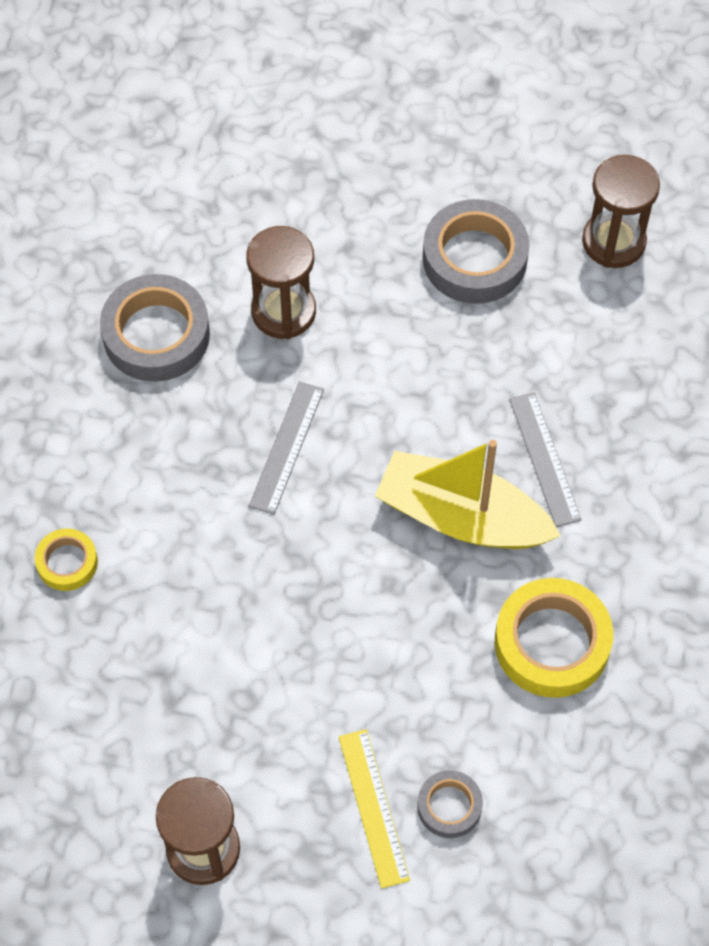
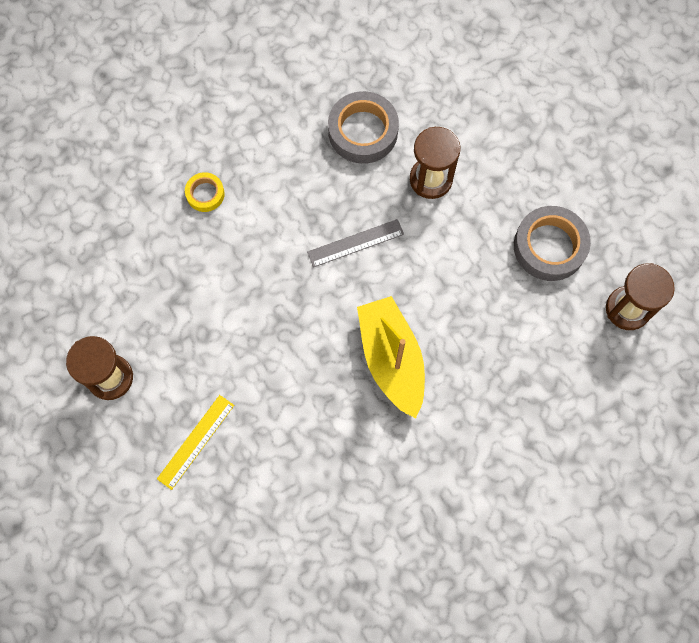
camera: 50 degrees right, 10 degrees up
(449, 806) = (226, 478): grey tape -> none
(544, 459) = (462, 375): grey ruler -> none
(552, 643) = (359, 460): yellow tape -> none

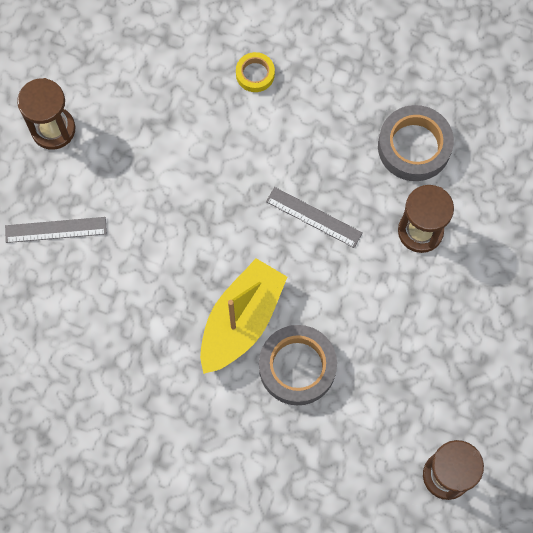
camera: 50 degrees right, 0 degrees up
(195, 441) = (55, 229): yellow ruler -> grey ruler
(549, 246) = (445, 370): grey tape -> grey tape (297, 367)

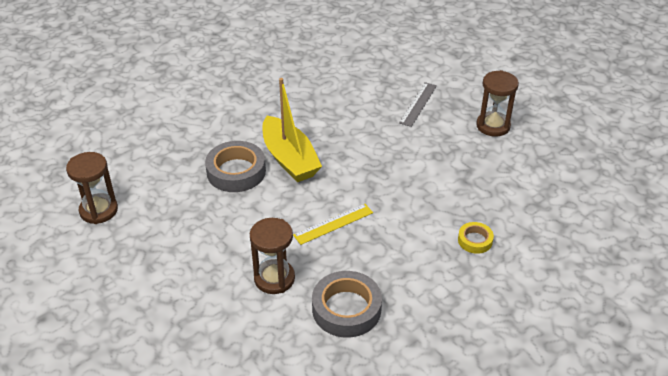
camera: 120 degrees right, 30 degrees down
(314, 217) = (333, 224): grey ruler -> yellow ruler

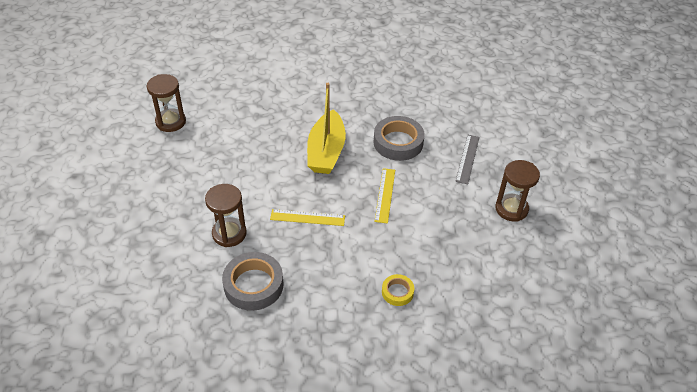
camera: 35 degrees right, 5 degrees up
(236, 171) = (281, 141): grey tape -> grey tape (398, 142)
(381, 168) = (385, 195): none -> yellow ruler
(418, 104) = (467, 159): grey ruler -> grey ruler turned 45 degrees counterclockwise

